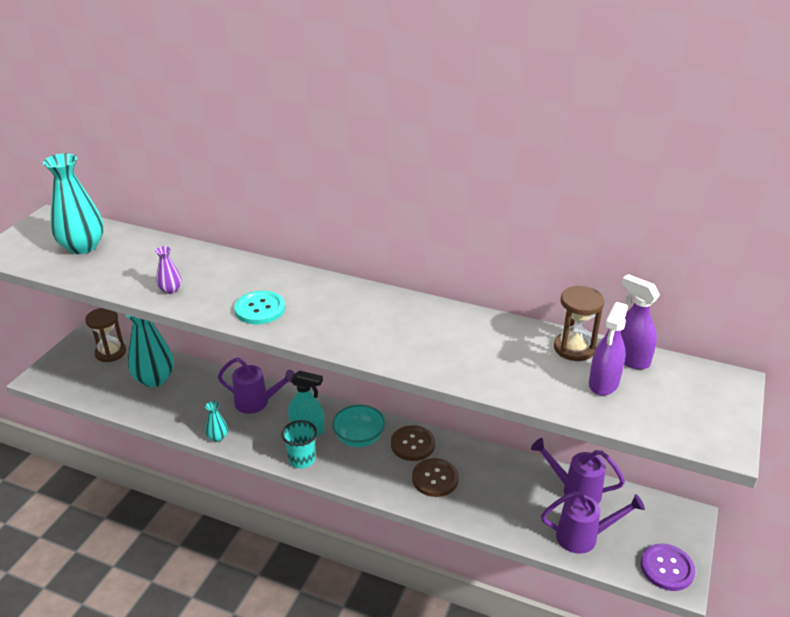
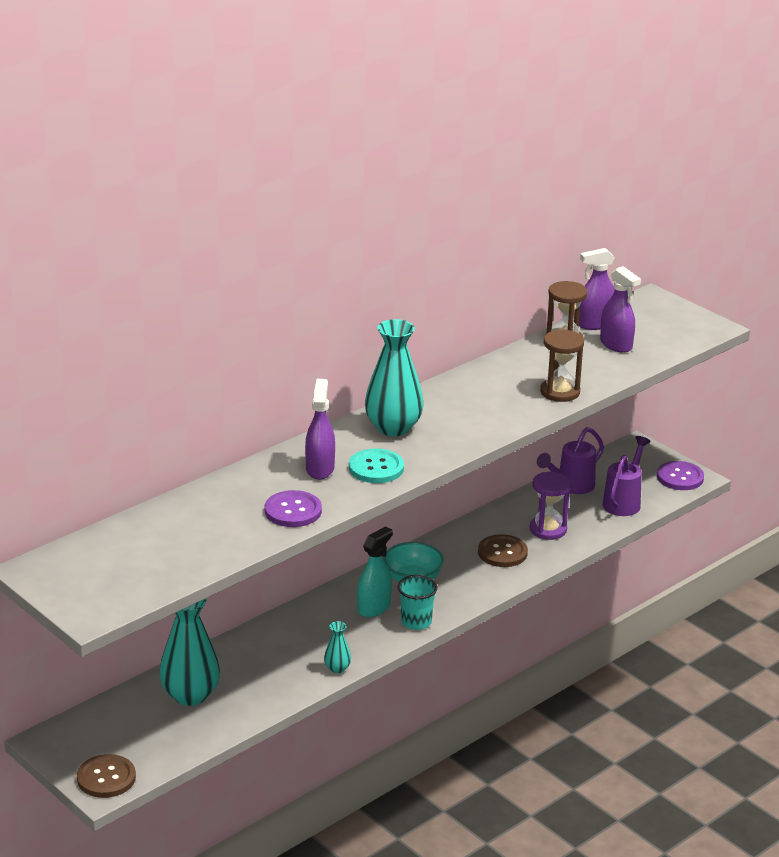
camera: 65 degrees left, 5 degrees down
(82, 247) = (139, 553): turquoise vase -> turquoise vase (393, 428)
(110, 353) = (101, 721): brown hourglass -> brown hourglass (560, 392)
(170, 290) = (293, 511): purple vase -> purple button
(242, 284) = (320, 469): none -> purple spray bottle
(257, 403) = (302, 630): purple watering can -> none
(412, 444) = (447, 551): brown button -> brown button (106, 778)
(493, 497) = (548, 529): none -> purple hourglass

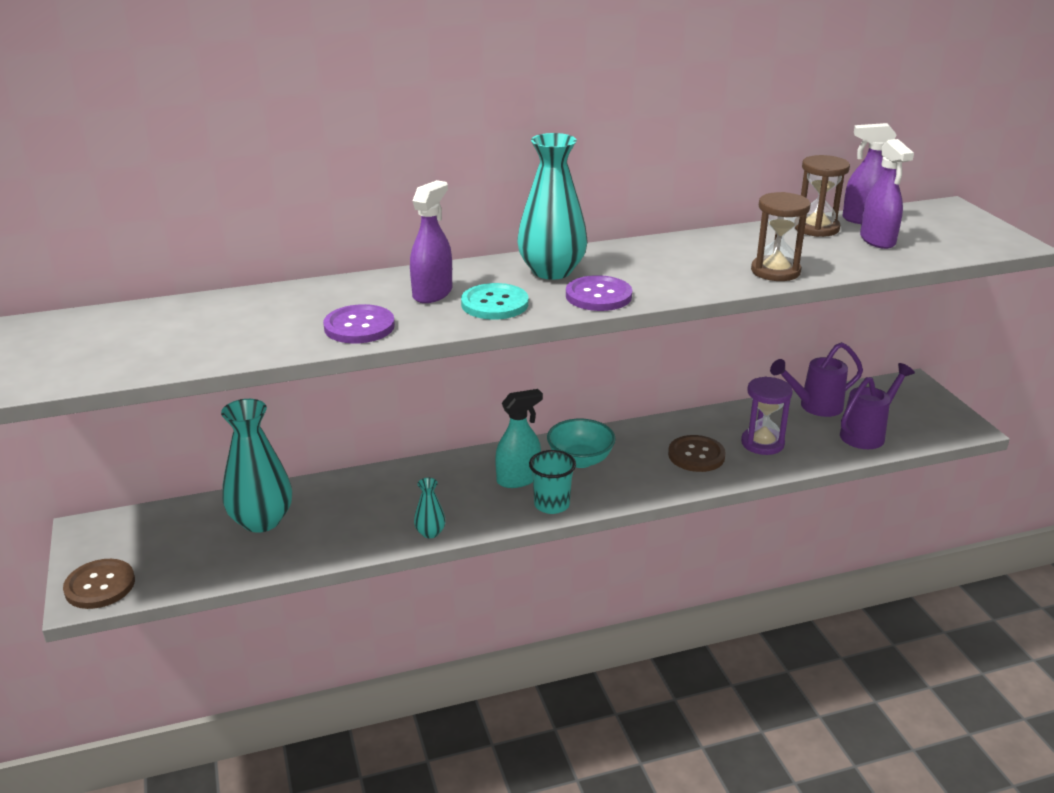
camera: 25 degrees right, 0 degrees up
(680, 477) = (947, 423): purple button -> purple button (598, 296)

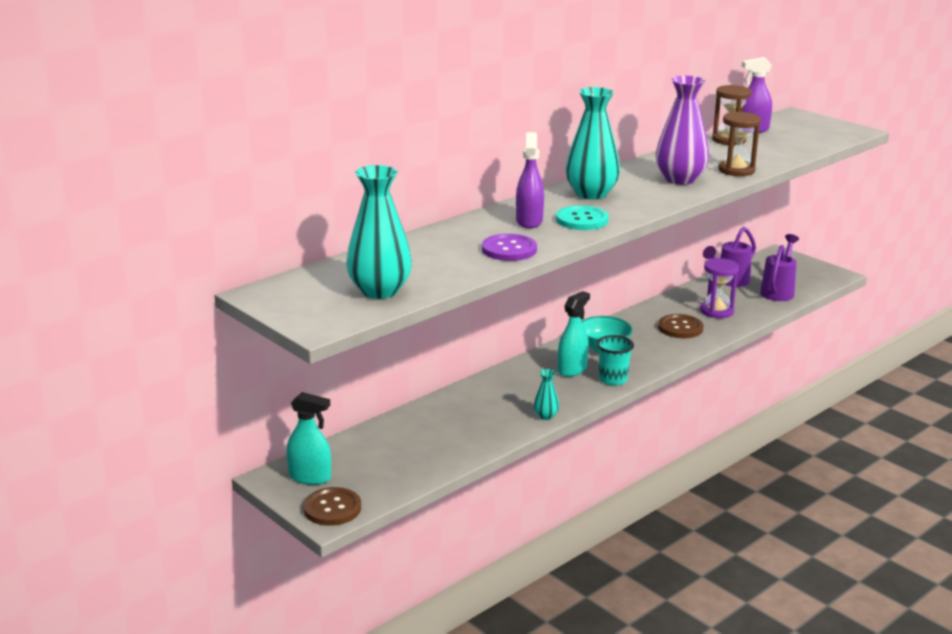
camera: 25 degrees left, 5 degrees down
(120, 540) = (310, 477): none -> turquoise spray bottle
(261, 520) = (409, 439): turquoise vase -> turquoise vase (380, 291)
(598, 296) = (644, 203): purple button -> none
(686, 271) = (680, 179): none -> purple vase
(877, 240) = (776, 141): purple spray bottle -> none

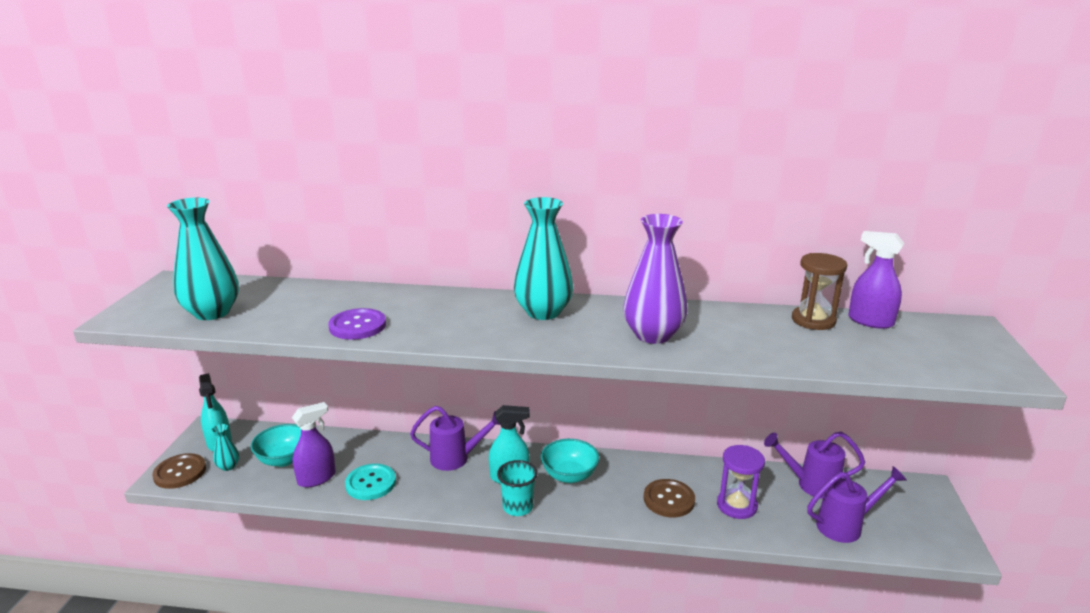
camera: 50 degrees right, 0 degrees up
(394, 452) = (284, 459): none -> turquoise bowl
(515, 380) = (456, 458): none -> purple watering can
(529, 221) = (436, 311): purple spray bottle -> purple spray bottle (317, 478)
(546, 416) = (411, 502): turquoise vase -> turquoise vase (228, 466)
(582, 220) = (471, 330): turquoise button -> turquoise button (370, 483)
(736, 170) = (734, 352): brown hourglass -> none

